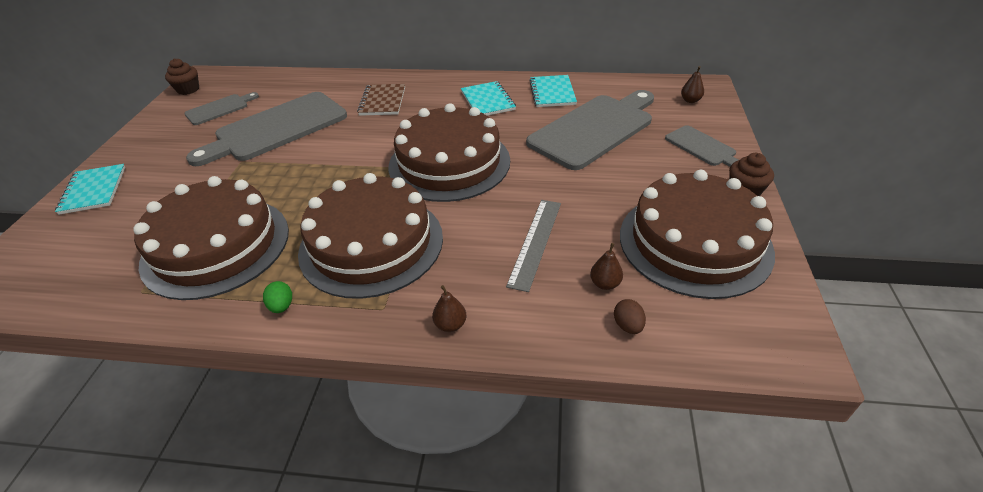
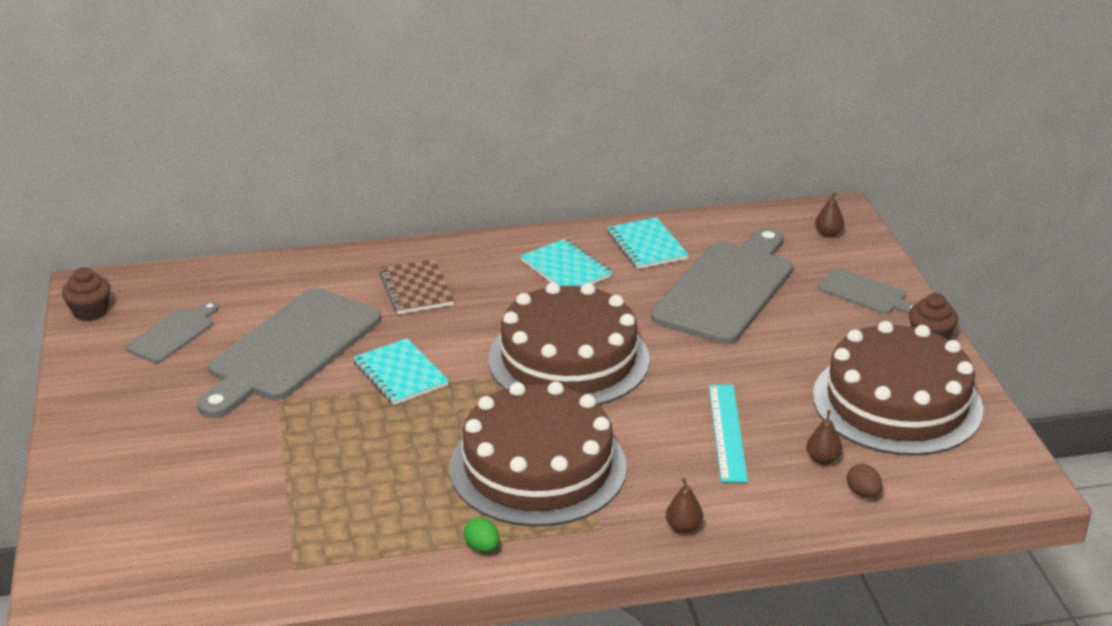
camera: 20 degrees left, 10 degrees down
(93, 190) = (96, 472): turquoise notebook -> turquoise notebook (400, 374)
(216, 246) = (343, 504): brown cake -> none
(535, 242) = (727, 432): grey ruler -> turquoise ruler

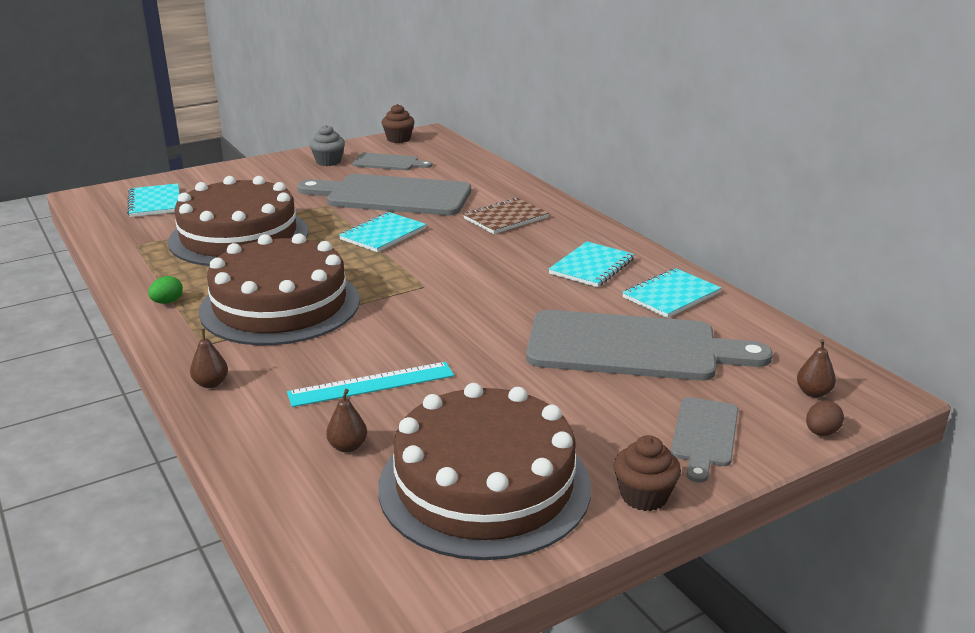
camera: 70 degrees right, 5 degrees down
(124, 379) = (328, 162): none -> grey cupcake
(148, 544) = (155, 202): none -> turquoise notebook
(568, 359) = (446, 291): brown cake -> brown cake (239, 236)
(863, 493) = (295, 481): brown egg -> brown egg (821, 432)

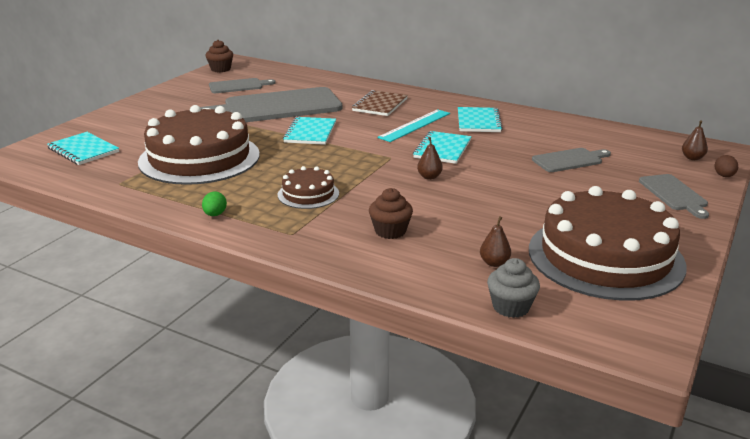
camera: 30 degrees left, 0 degrees up
(211, 383) = (339, 256): brown pear -> brown pear (429, 177)
(280, 305) = (308, 194): brown cake -> brown cake, size x0.47
(328, 162) = (189, 94): grey cupcake -> grey cupcake (511, 307)
(371, 384) = (450, 223): turquoise ruler -> turquoise ruler (415, 125)
(631, 347) = (569, 160): grey cutting board -> grey cutting board, size x0.49
(644, 496) = (692, 234): brown cupcake -> brown cupcake (390, 231)
(671, 295) = (548, 127): turquoise notebook -> turquoise notebook (442, 149)

